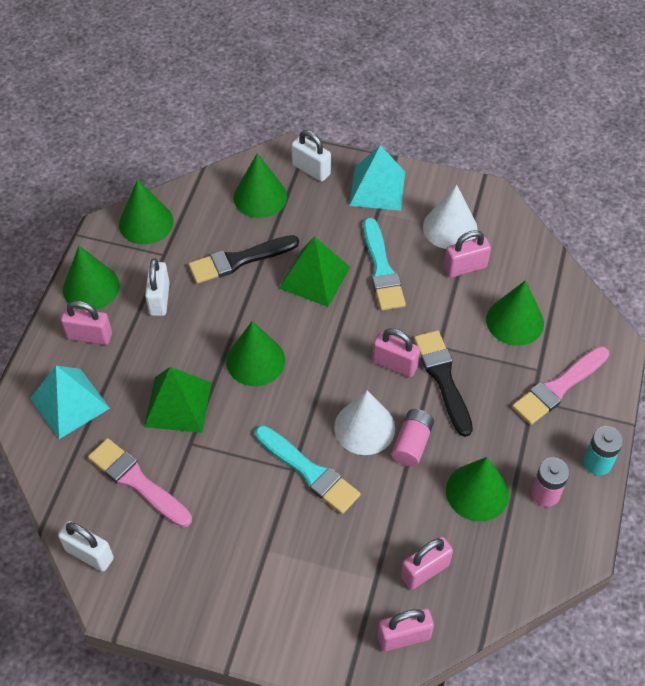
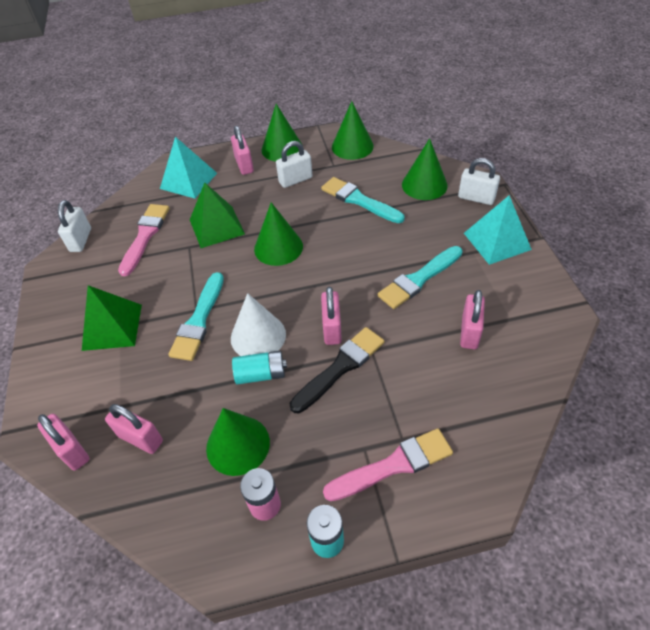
camera: 65 degrees right, 5 degrees down
(239, 260) = (359, 200): black brush -> turquoise brush
(311, 169) = (476, 198): white padlock -> white padlock turned 75 degrees counterclockwise
(314, 277) = (377, 244): green pyramid -> green pyramid (112, 327)
(412, 443) = (261, 374): pink battery -> turquoise battery
(450, 227) = (502, 303): white cone -> none
(465, 267) = (469, 332): pink padlock -> pink padlock turned 60 degrees clockwise
(515, 321) = (442, 395): green cone -> none
(558, 387) = (393, 465): pink brush -> pink brush turned 135 degrees clockwise

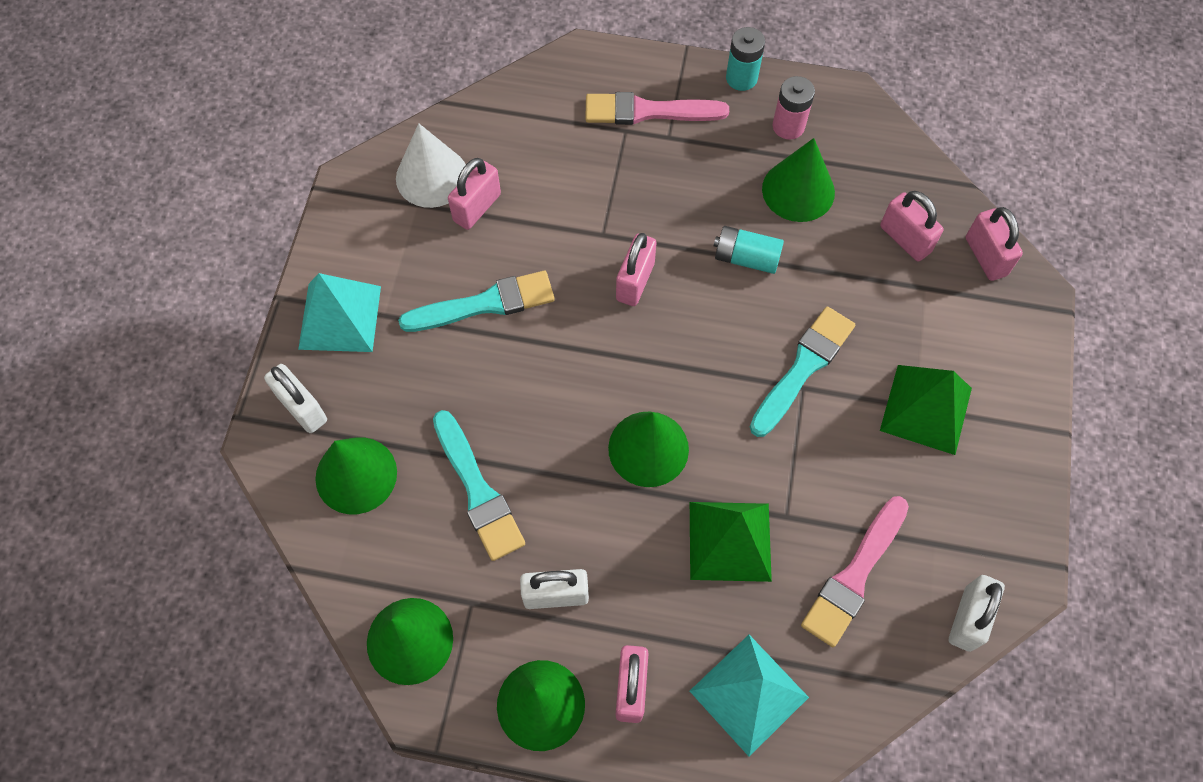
camera: 160 degrees left, 15 degrees up
(258, 336) = (732, 310): white cone -> white cone (432, 176)
(340, 367) = (650, 228): black brush -> none

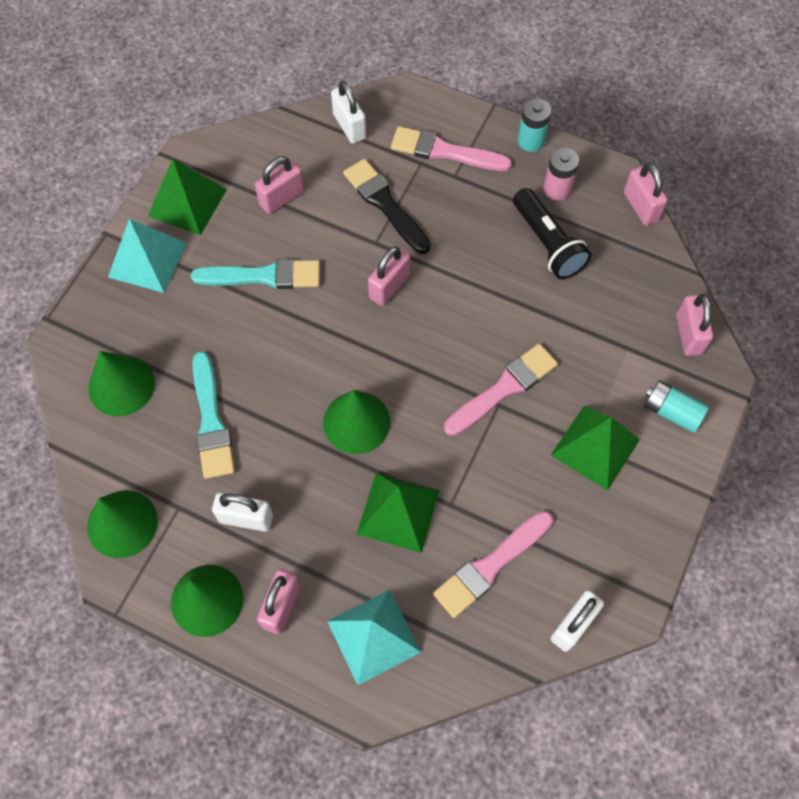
camera: 15 degrees right, 0 degrees up
(302, 408) = (96, 323): white padlock -> white padlock (349, 126)
(366, 238) = (187, 202): none -> green pyramid
(432, 176) = (254, 165): white cone -> none
(599, 187) = (385, 204): none -> black brush
(746, 258) = (486, 289): turquoise battery -> turquoise battery (671, 412)
(798, 190) = (547, 243): green cone -> black flashlight
(803, 368) = (504, 388): turquoise brush -> pink brush
(905, 239) = (624, 304): pink padlock -> pink padlock (640, 206)

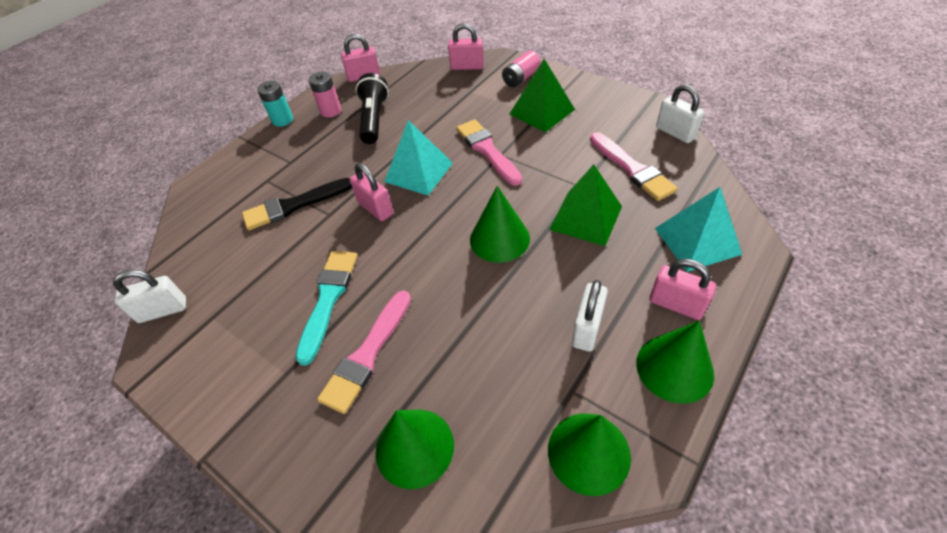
camera: 75 degrees left, 15 degrees down
(147, 259) = (261, 411): turquoise pyramid -> turquoise pyramid (418, 172)
(187, 202) = (208, 365): green pyramid -> none
(211, 421) = (478, 354): turquoise brush -> none
(281, 198) = (248, 279): pink padlock -> none
(349, 126) = (201, 224): white padlock -> white padlock (163, 310)
(444, 151) = (264, 166): pink brush -> pink brush (367, 354)
(547, 243) = (374, 119): black flashlight -> black flashlight turned 75 degrees counterclockwise
(671, 412) = (521, 78): turquoise battery -> pink battery

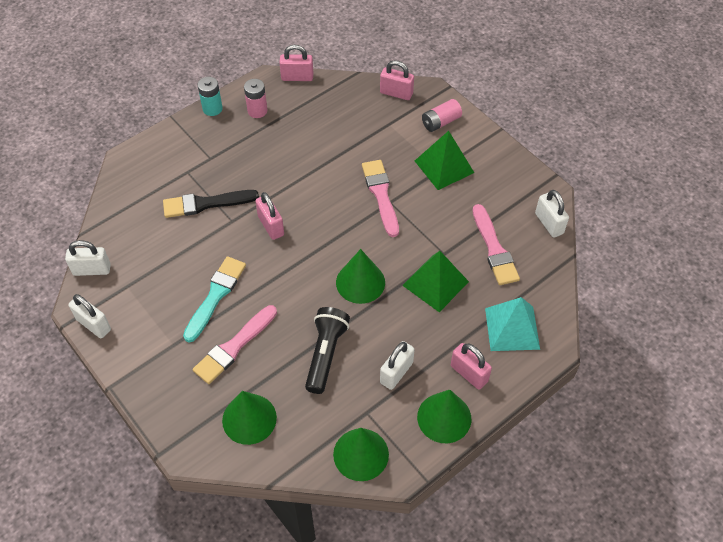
camera: 10 degrees right, 5 degrees up
(171, 378) = (94, 324): none -> white padlock
(374, 119) = (293, 131): black flashlight -> black flashlight (325, 354)
(418, 172) = (316, 200): turquoise pyramid -> none

